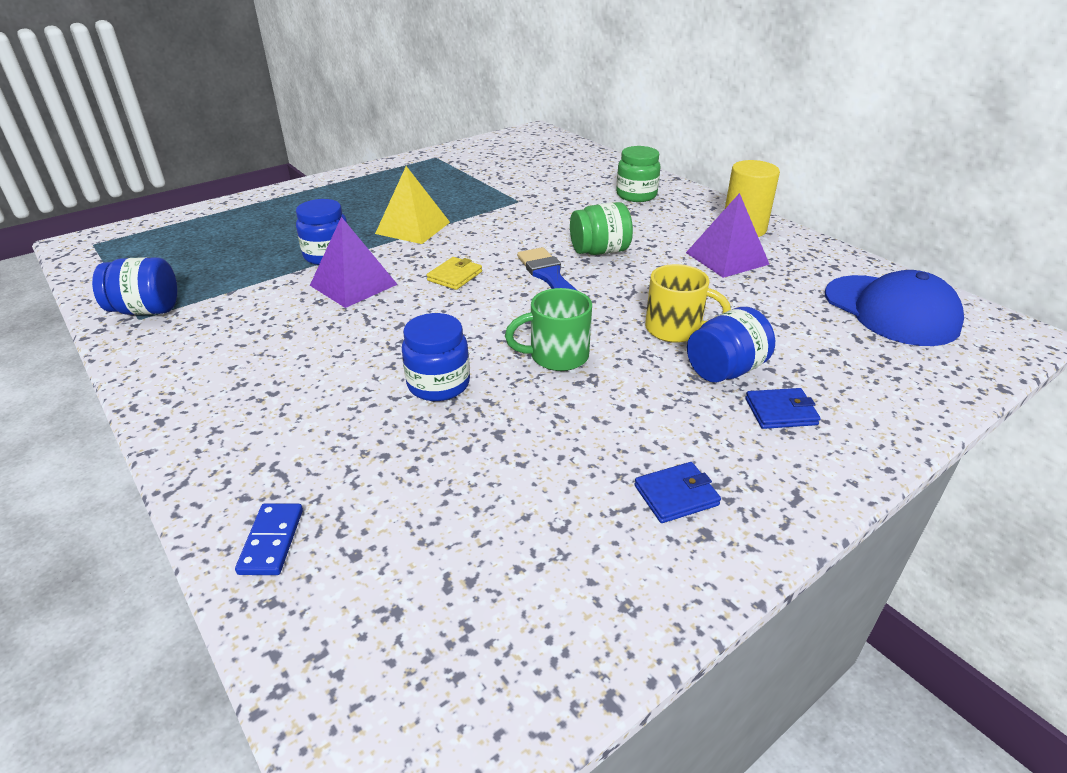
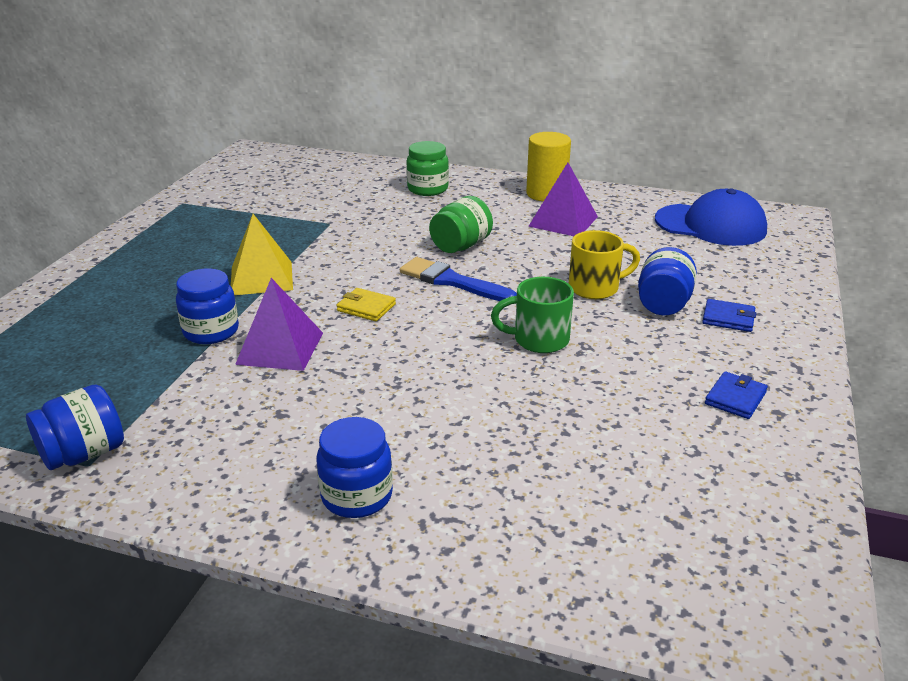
camera: 35 degrees left, 5 degrees down
(272, 541) = (517, 565): blue domino -> none
(438, 384) = (478, 397): blue jar -> blue jar (357, 496)
(455, 276) = (366, 307): yellow wallet -> yellow wallet turned 60 degrees counterclockwise
(556, 356) = (539, 340): green mug -> green mug turned 45 degrees clockwise
(780, 411) = (728, 318): blue wallet -> blue wallet turned 60 degrees clockwise

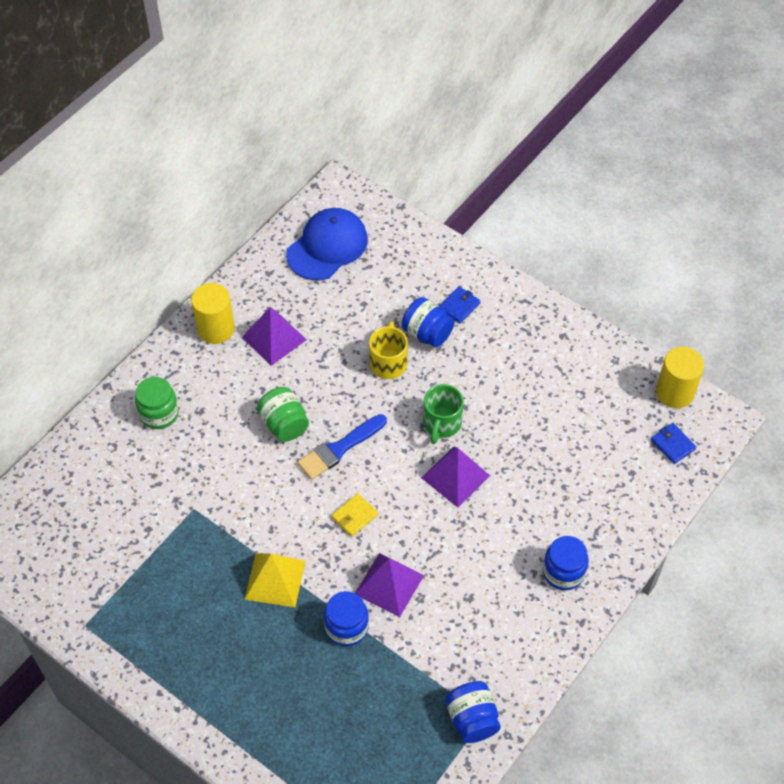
camera: 70 degrees left, 25 degrees up
(466, 365) = (455, 476): none -> purple pyramid
(735, 398) = (543, 349): blue wallet -> blue wallet (673, 444)
(800, 564) = (675, 392): none -> yellow cylinder

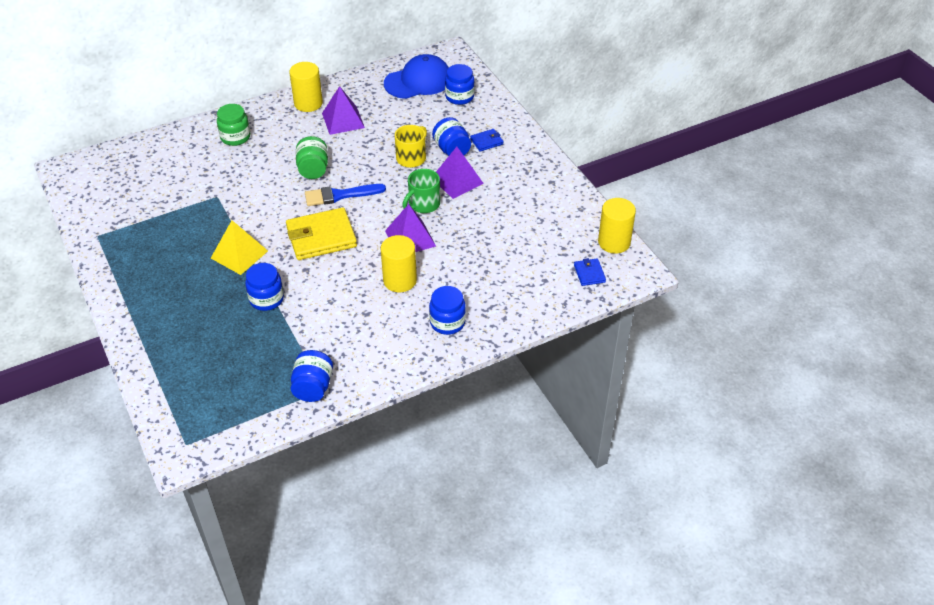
camera: 25 degrees right, 10 degrees down
(354, 516) = (321, 237): yellow wallet -> yellow wallet, size x2.09
(389, 584) = (315, 285): purple pyramid -> purple pyramid (457, 180)
(390, 252) = (459, 97): none -> blue jar
(479, 538) = (400, 280): none -> yellow cylinder

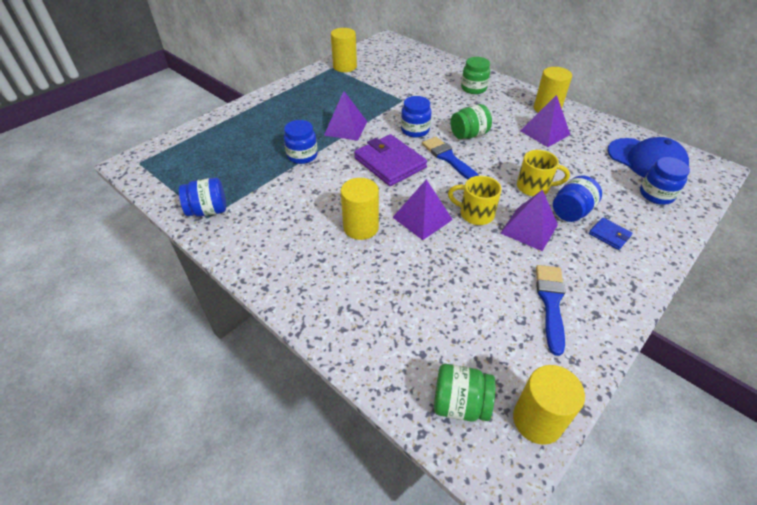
camera: 70 degrees right, 0 degrees up
(105, 224) = (345, 67): none -> yellow cylinder
(239, 254) = (346, 128): yellow pyramid -> purple pyramid
(321, 237) = (390, 163): yellow wallet -> purple wallet
(423, 204) = (475, 214): green mug -> yellow mug
(447, 322) = (317, 280): blue jar -> blue jar (415, 130)
(532, 199) = (551, 303): none -> blue brush
(589, 273) = (460, 404): blue wallet -> green jar

